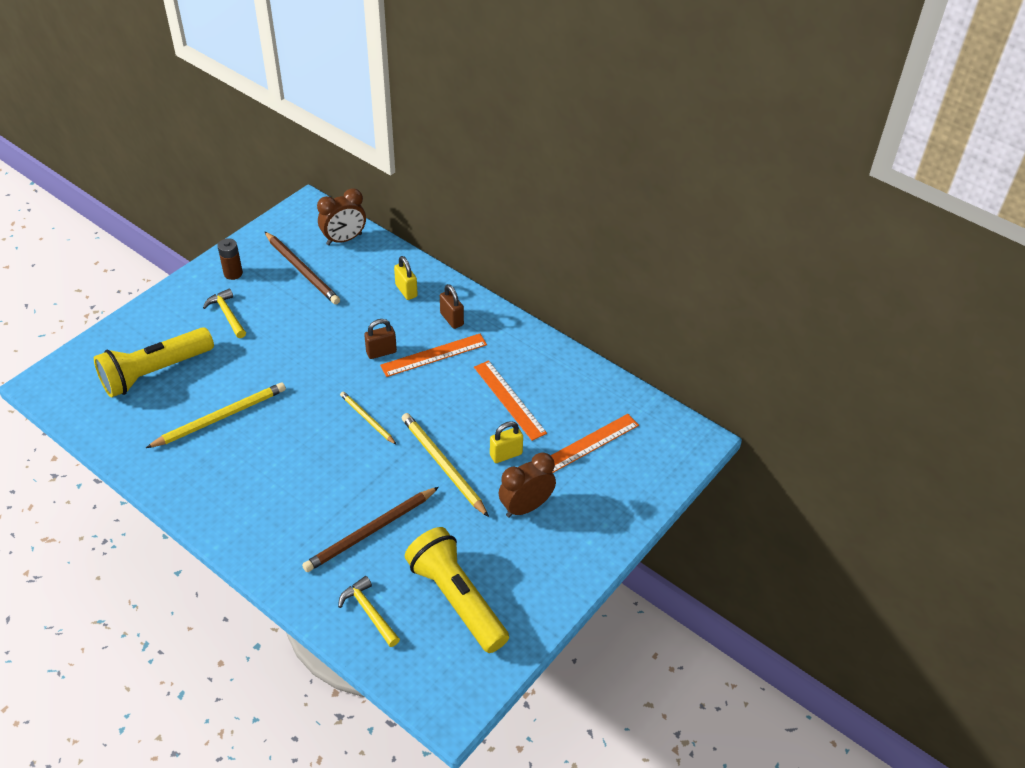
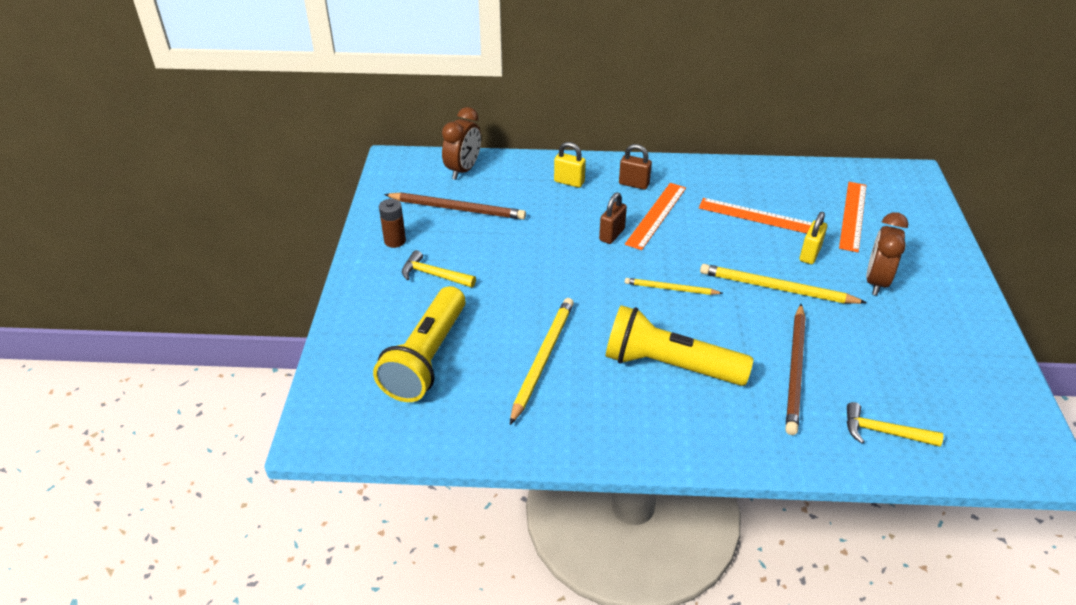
camera: 35 degrees left, 5 degrees down
(457, 599) = (928, 377): yellow flashlight -> yellow flashlight (669, 365)

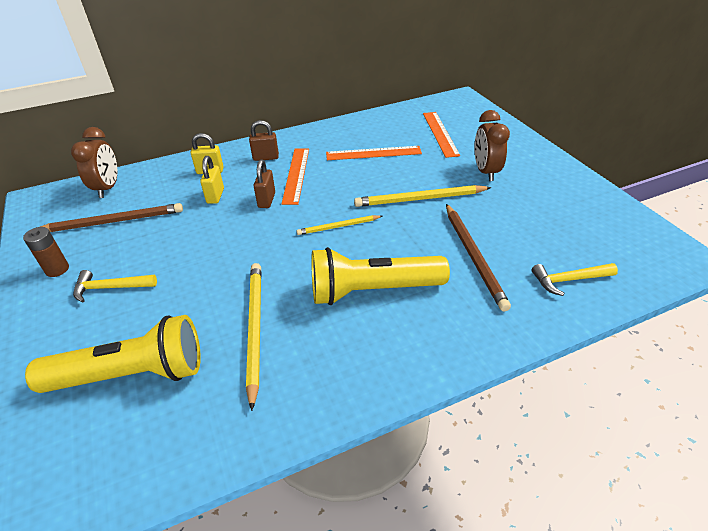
camera: 25 degrees left, 0 degrees up
(426, 358) = (131, 374): yellow flashlight -> yellow flashlight turned 90 degrees counterclockwise
(809, 254) = (428, 168): yellow padlock -> yellow padlock (215, 196)

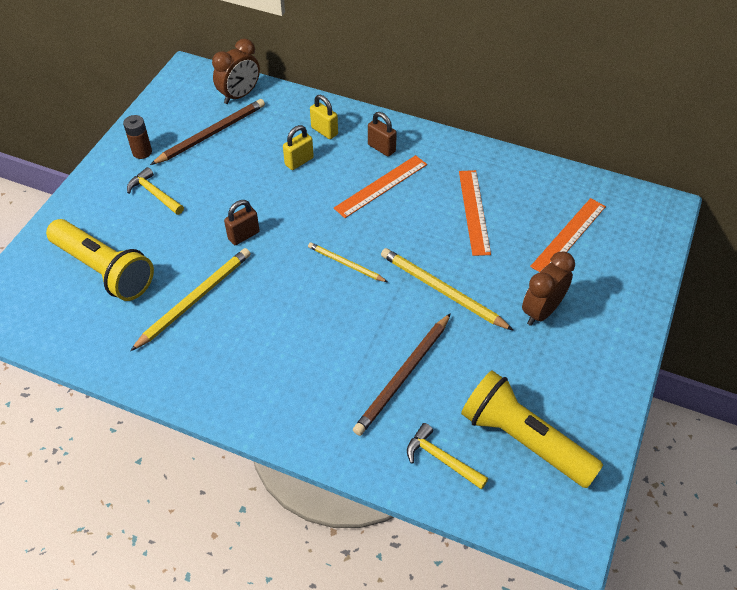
camera: 45 degrees right, 10 degrees up
(114, 221) = (211, 134): brown pencil -> brown pencil turned 75 degrees counterclockwise
(266, 200) = (328, 195): brown padlock -> brown padlock (243, 235)
(372, 290) = (296, 337): yellow flashlight -> yellow flashlight (524, 439)
(373, 153) = (474, 211): orange ruler -> orange ruler turned 45 degrees clockwise

